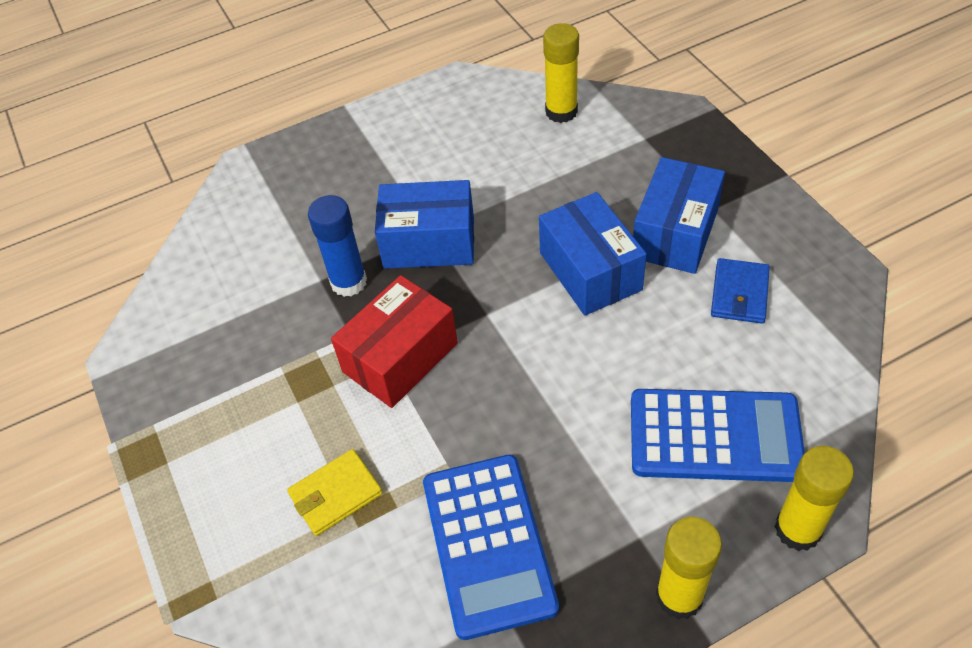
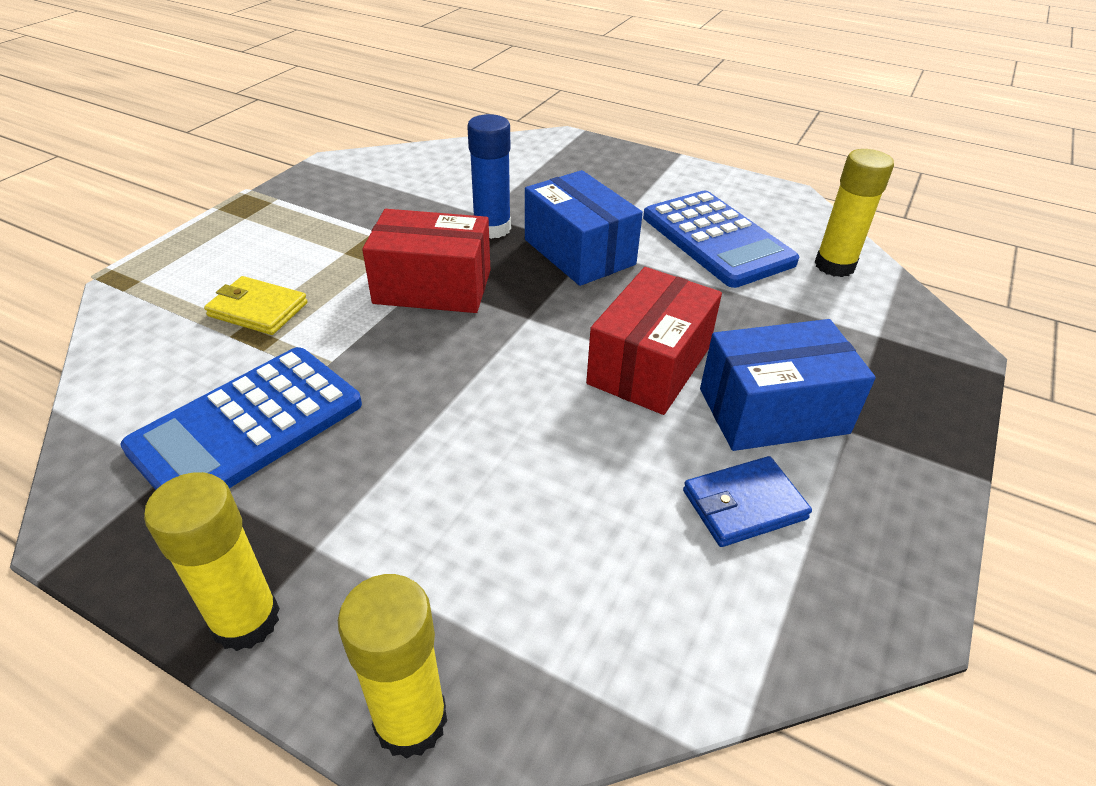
camera: 50 degrees right, 10 degrees down
(590, 271) = (649, 365): blue box -> red box
(715, 436) = (504, 565): blue calculator -> blue calculator (716, 239)

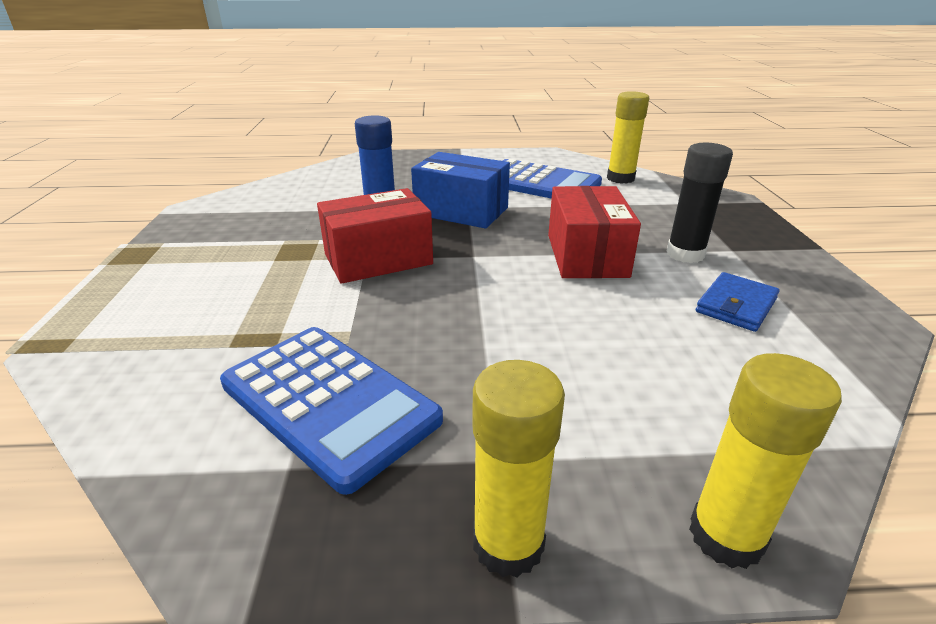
camera: 30 degrees left, 10 degrees down
(248, 426) = (328, 402): blue calculator -> blue calculator turned 60 degrees counterclockwise
(258, 309) = (236, 319): yellow wallet -> none
(773, 411) = (685, 254): blue box -> black glue stick

